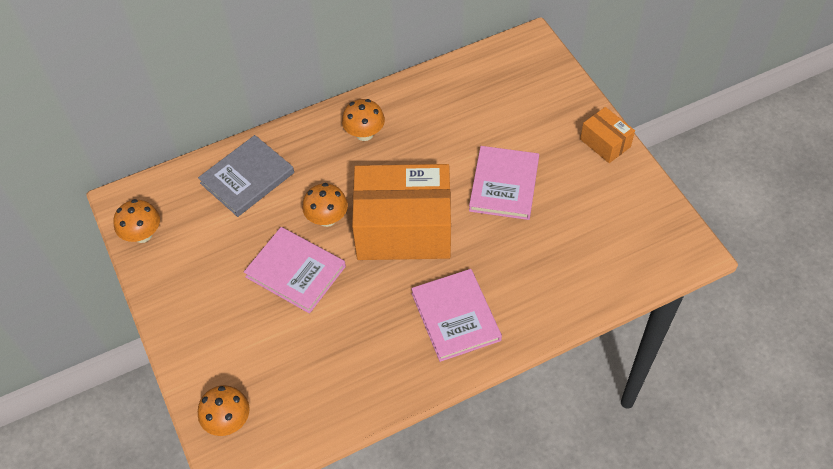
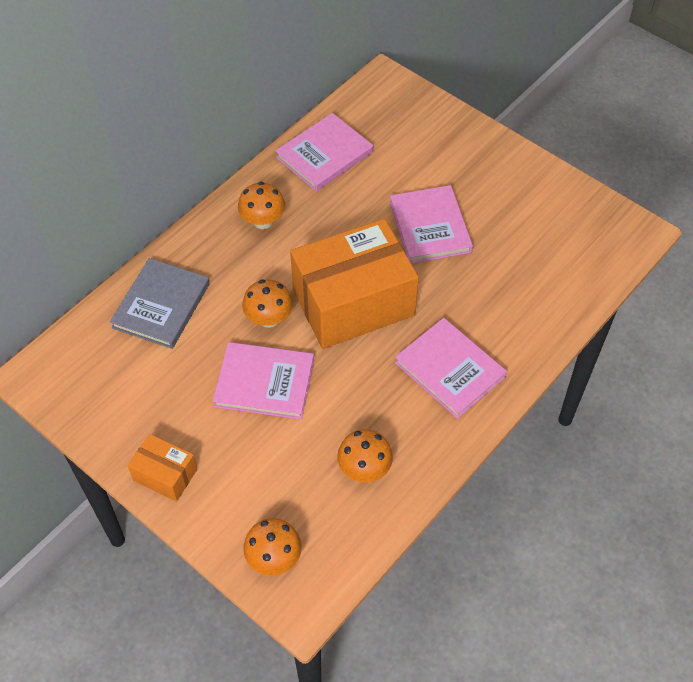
camera: 25 degrees left, 0 degrees up
(142, 234) = (76, 402): orange mushroom -> orange mushroom (364, 469)
(445, 92) = (324, 155): none -> pink book
(605, 143) = (505, 156): orange box -> orange box (165, 475)

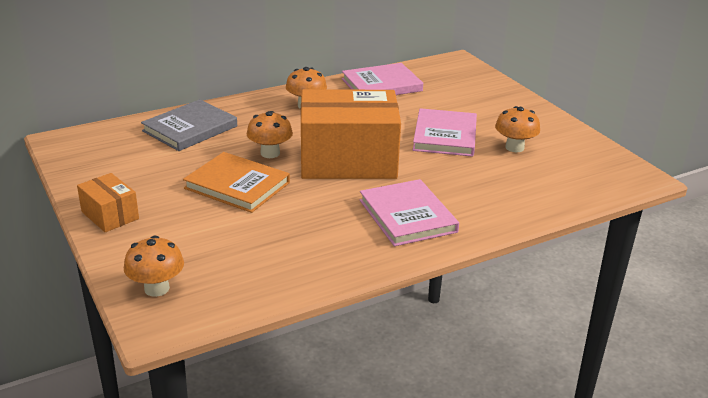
camera: 20 degrees right, 25 degrees down
(264, 383) = (237, 185): pink book -> orange book
(364, 469) = (284, 255): orange mushroom -> orange mushroom (514, 147)

